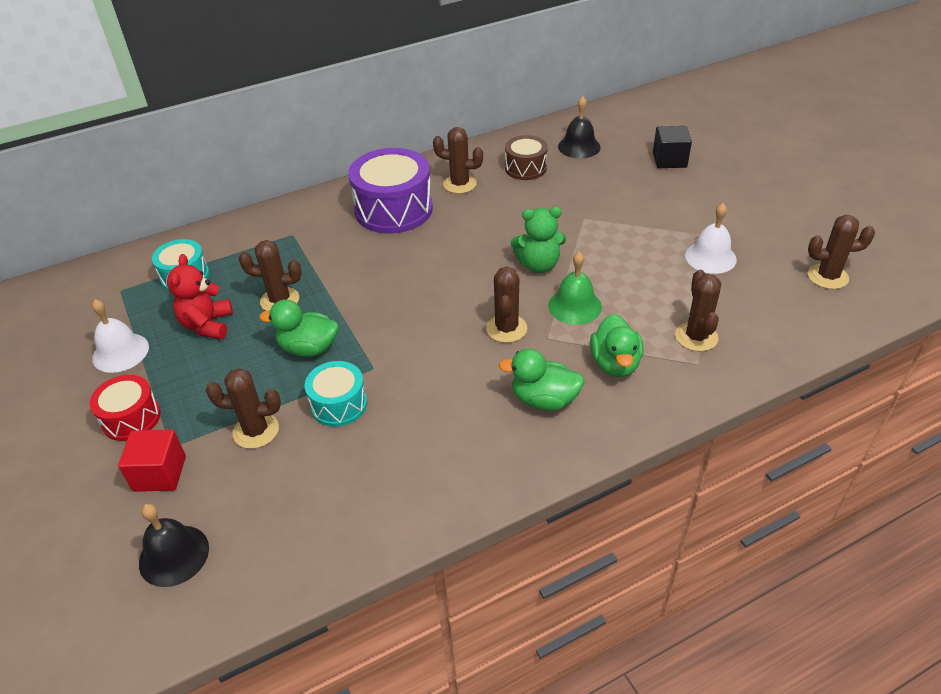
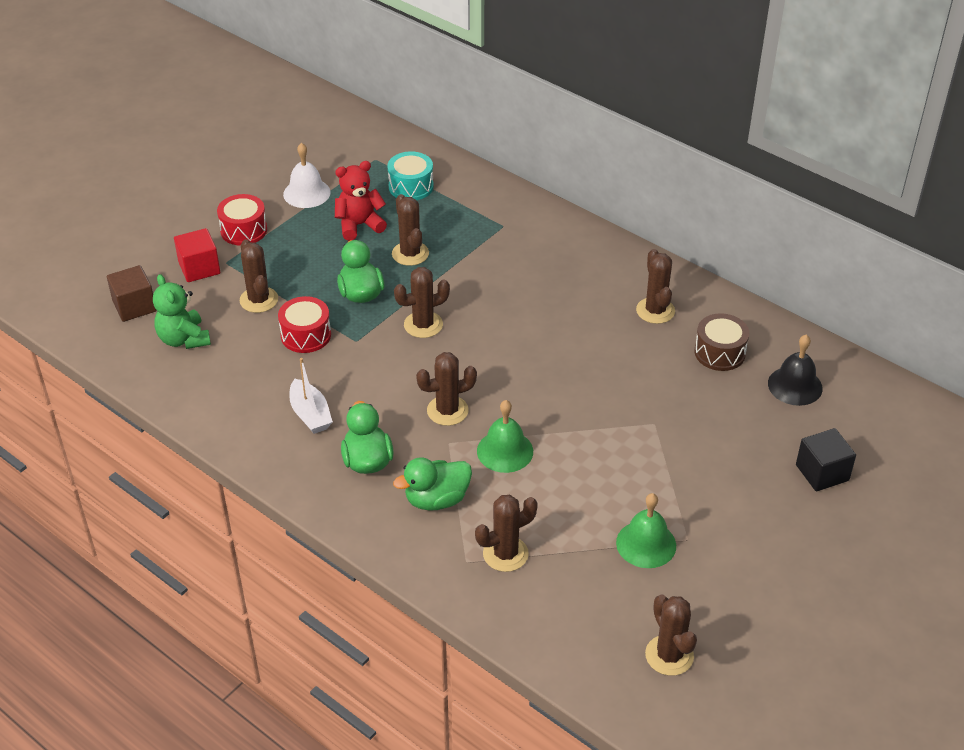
camera: 65 degrees right, 0 degrees up
(174, 555) = (134, 306): black bell -> brown cube
(339, 404) = (306, 335): turquoise drum -> red drum
(384, 316) = (423, 325): none -> brown cactus
(393, 209) = (582, 278): purple drum -> none
(457, 428) = (310, 414): none -> white boat
(539, 265) = (554, 408): green teddy bear -> green teddy bear (184, 339)
(710, 257) = (646, 544): white bell -> green bell

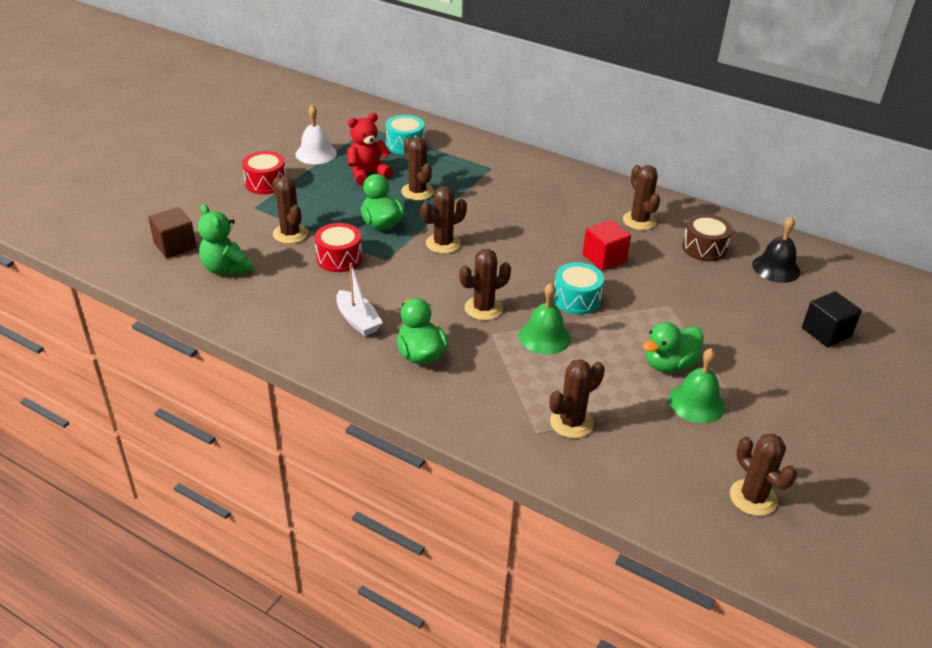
camera: 10 degrees left, 5 degrees down
(199, 268) = (231, 213): red cube -> red cube (604, 258)
(436, 499) = (494, 382): green duck -> green duck (669, 364)
(553, 407) = (576, 299): none -> turquoise drum

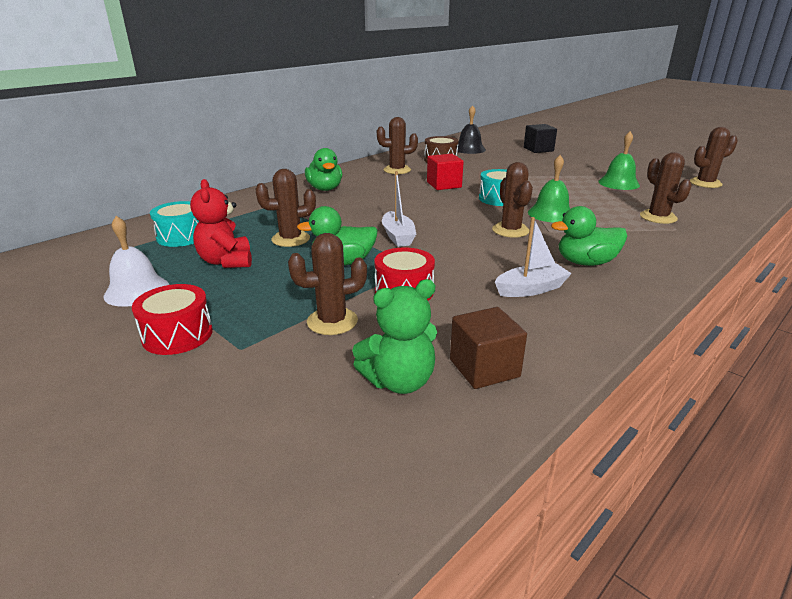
camera: 75 degrees left, 10 degrees down
(175, 246) = (307, 440): brown cube -> brown cube (484, 368)
(443, 243) = (398, 236): brown cactus -> white boat
(669, 364) = (578, 184): green duck -> green duck (325, 189)

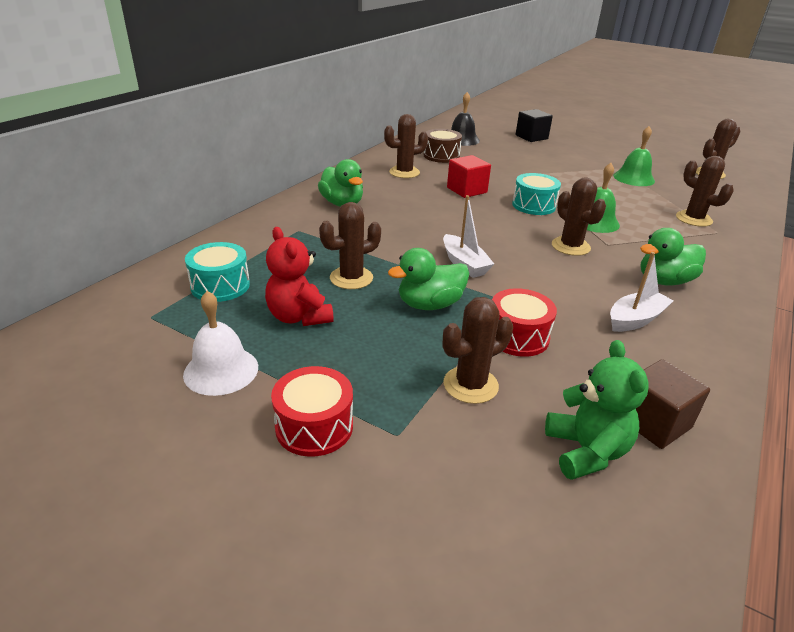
camera: 15 degrees left, 5 degrees up
(399, 381) = (586, 451): green teddy bear -> green teddy bear turned 60 degrees counterclockwise

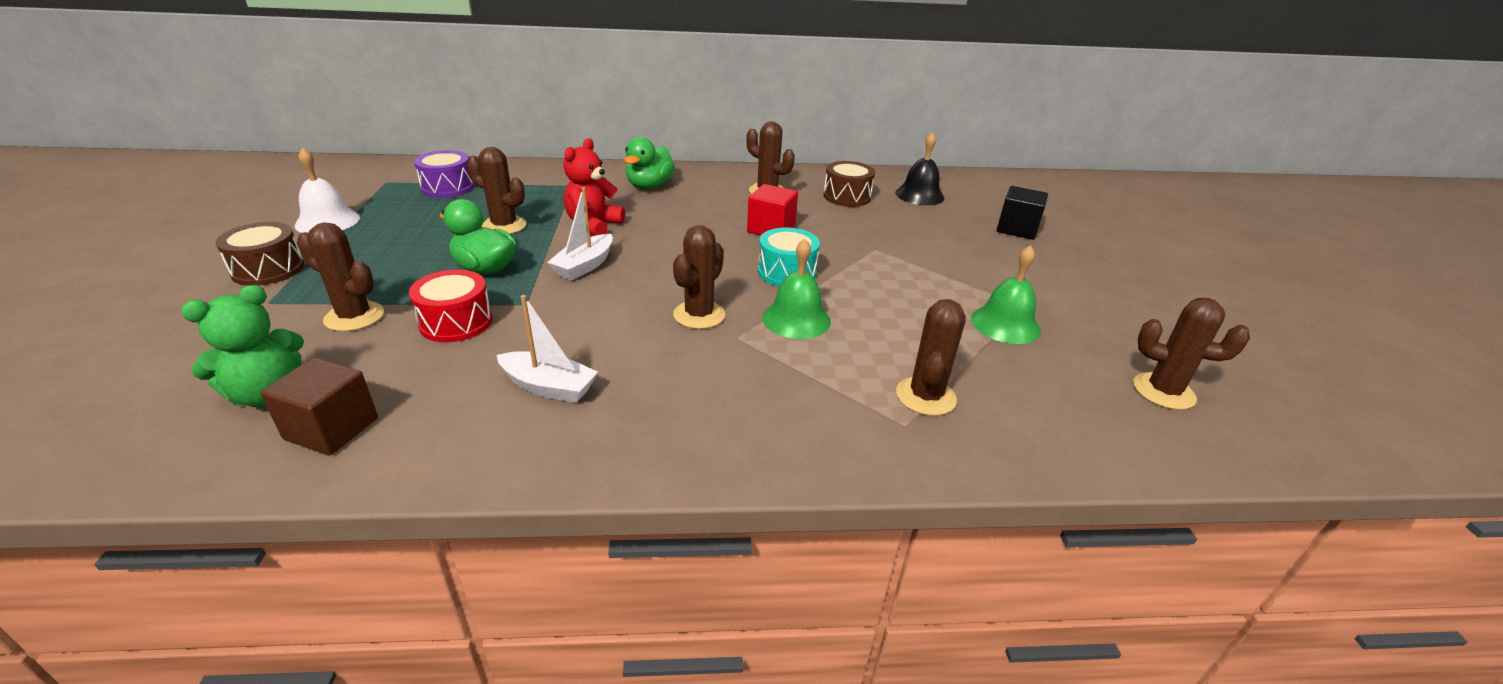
camera: 55 degrees right, 0 degrees up
(220, 286) = (447, 187): turquoise drum -> purple drum
(299, 317) = (421, 224): red teddy bear -> red teddy bear (593, 225)
(314, 426) = (268, 269): red drum -> brown drum
(664, 281) = (675, 395): green duck -> none

